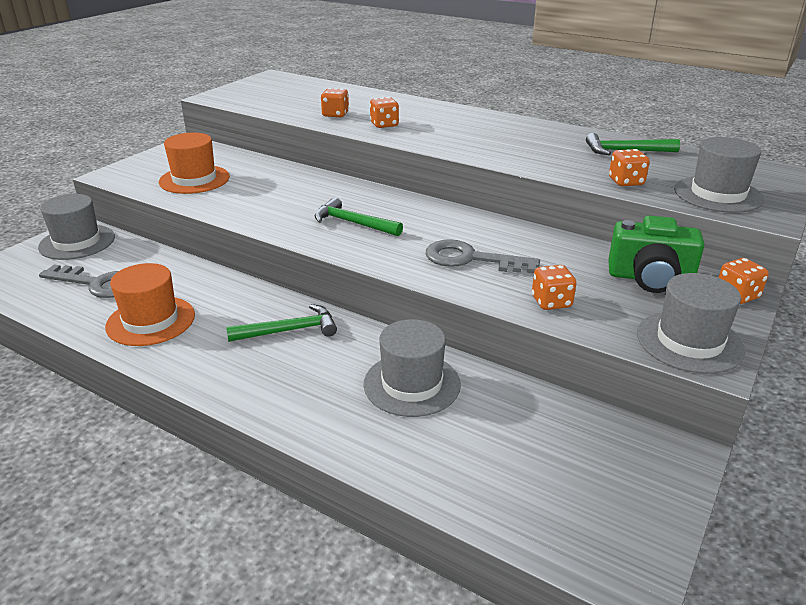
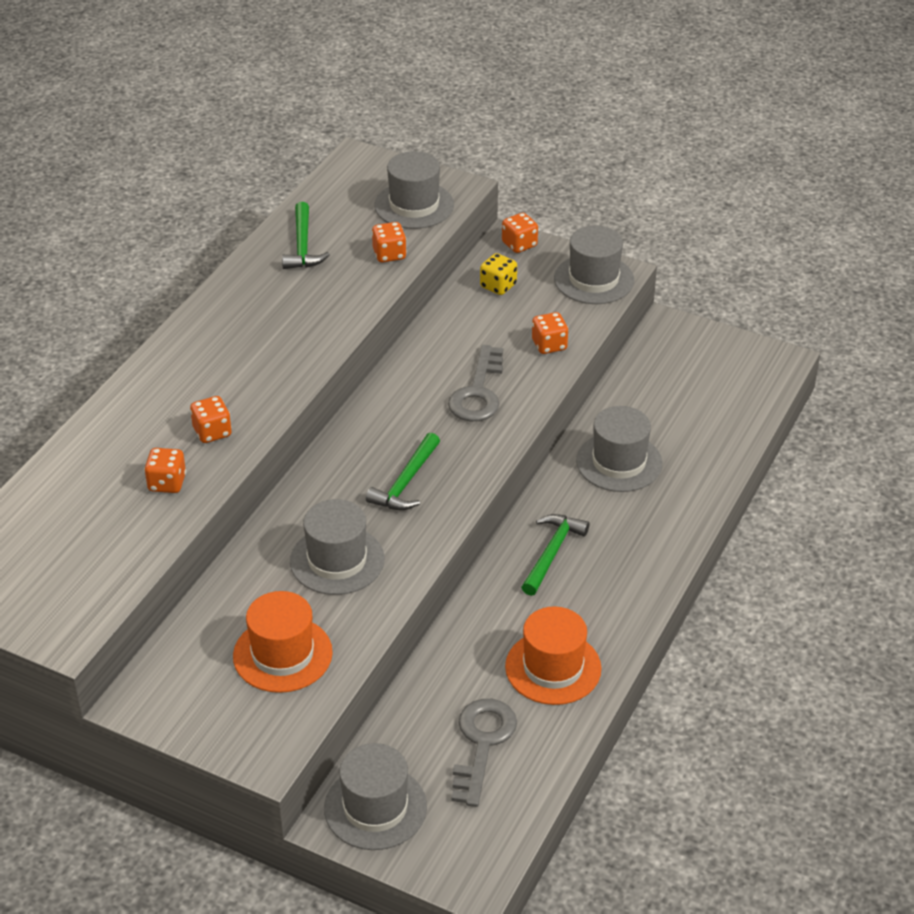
camera: 95 degrees left, 10 degrees up
(275, 197) = (337, 560): none -> grey hat
(289, 330) = (552, 553): green hammer -> green hammer turned 45 degrees clockwise
(650, 278) = (498, 286): green camera -> yellow dice

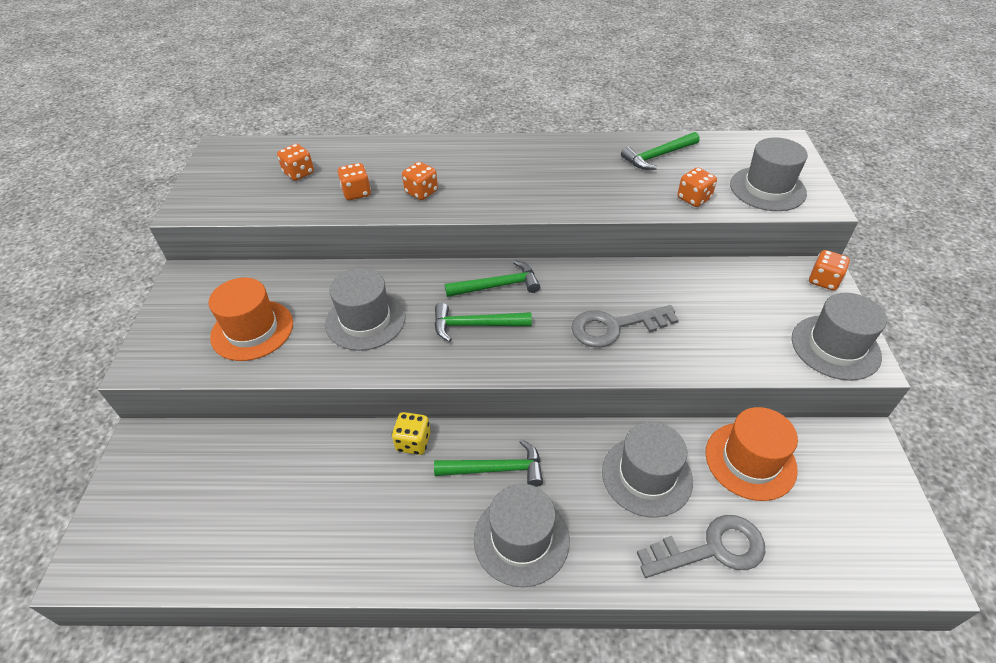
camera: 65 degrees right, 5 degrees up
(362, 448) = (498, 286): none -> green hammer
(375, 807) = (158, 461): grey hat -> grey hat (521, 539)
(482, 743) = (245, 508): grey key -> grey key (711, 549)
(498, 286) = (757, 288): yellow dice -> yellow dice (413, 442)
(549, 345) = (716, 350): orange dice -> orange dice (299, 173)
(553, 668) = (353, 528): orange hat -> orange hat (750, 460)

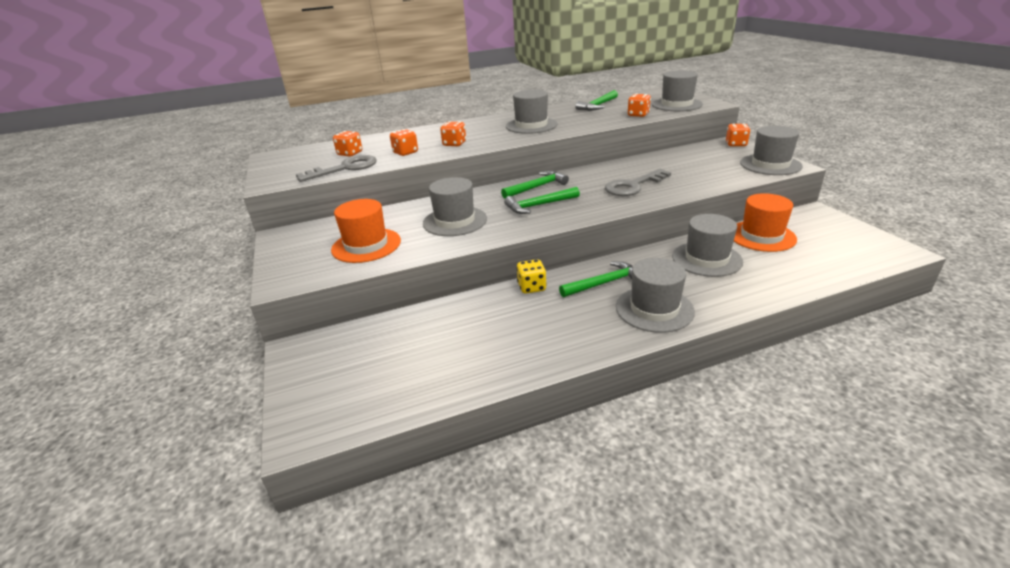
camera: 20 degrees left, 15 degrees down
(539, 179) = (531, 125): none -> grey hat
(711, 549) = (778, 277): grey key -> grey key (345, 168)

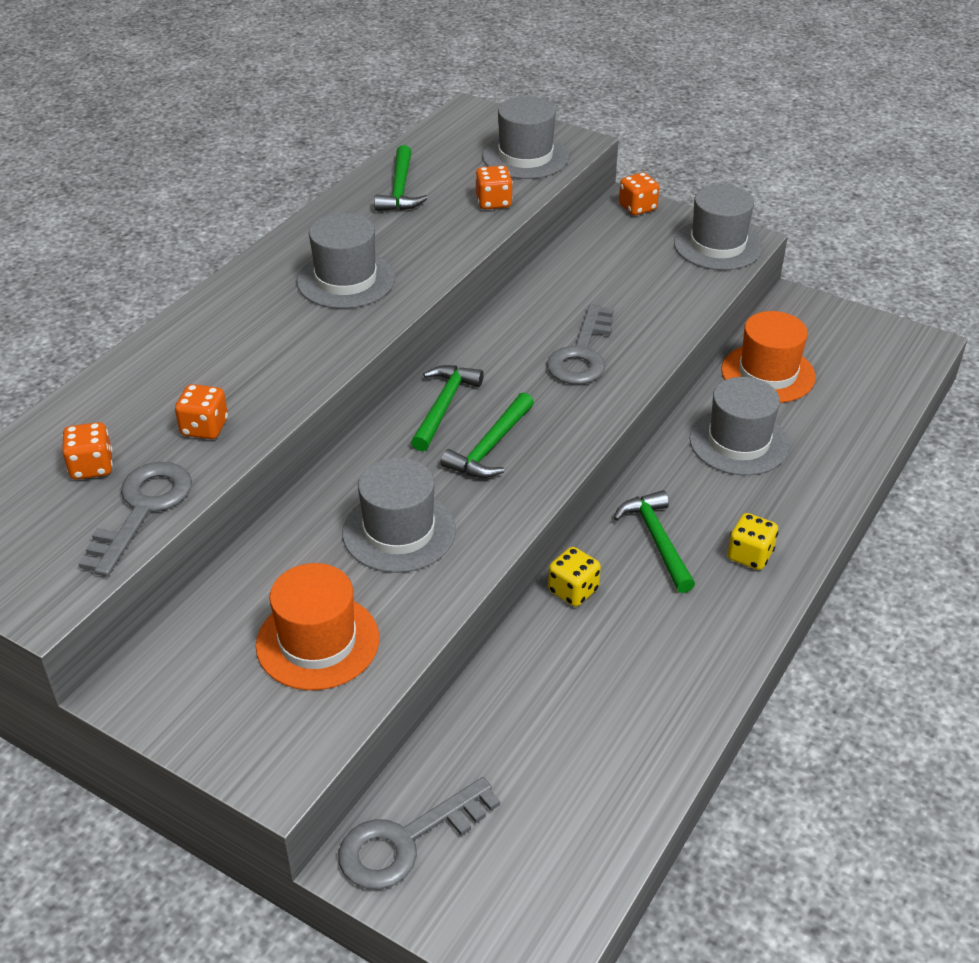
camera: 40 degrees left, 10 degrees up
(323, 350) = (406, 841): none -> grey key
(454, 144) = (268, 374): orange dice -> none
(604, 283) = (657, 540): green hammer -> green hammer turned 45 degrees counterclockwise
(654, 309) = (749, 555): grey hat -> yellow dice

